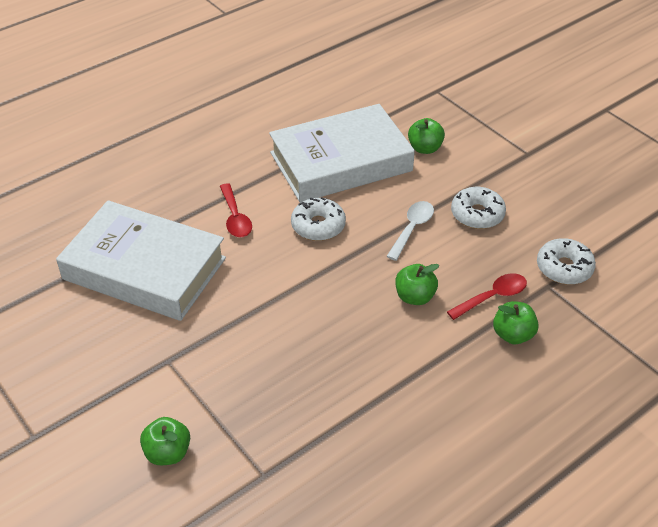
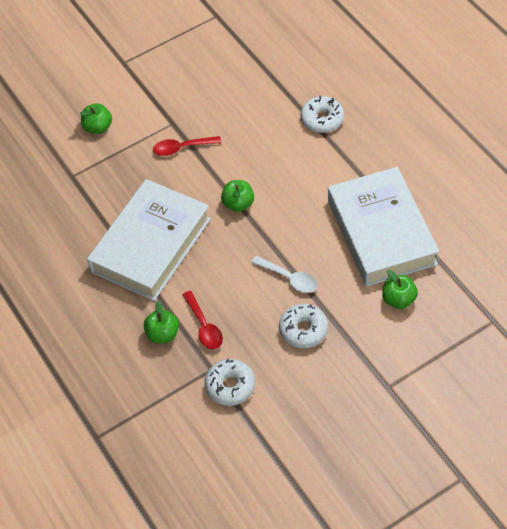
camera: 100 degrees right, 10 degrees up
(144, 268) = (262, 105): white book -> white book (151, 245)
(235, 217) = (313, 157): red spoon -> red spoon (182, 148)
(318, 226) = (299, 212): white donut -> white donut (322, 119)
(415, 297) = (211, 272): green apple -> green apple (238, 204)

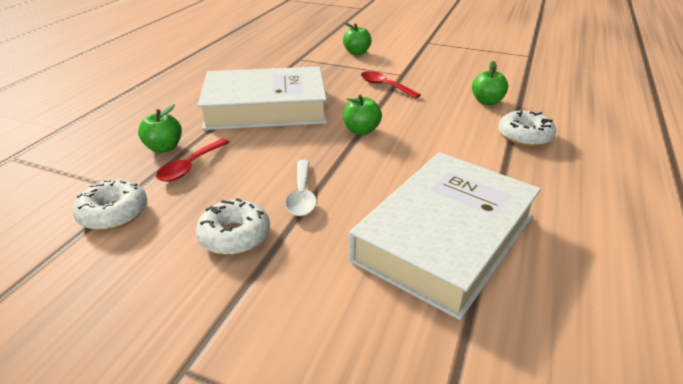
camera: 50 degrees right, 20 degrees down
(398, 299) = (357, 305): green apple -> green apple (487, 101)

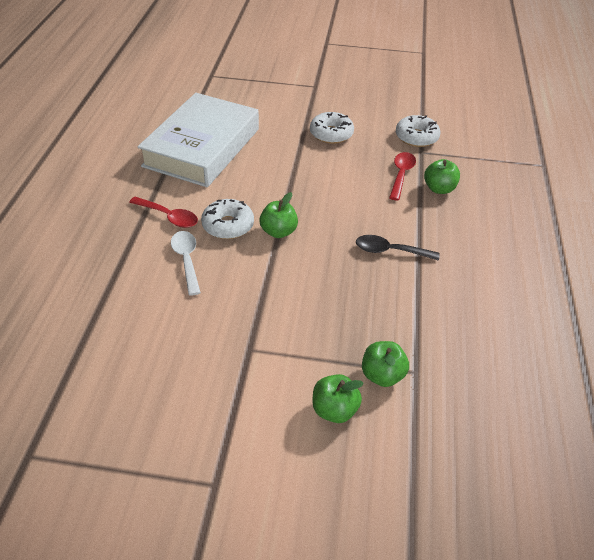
camera: 165 degrees right, 10 degrees up
(265, 108) = (390, 251): white book -> black spoon
(302, 195) = (303, 163): white spoon -> white spoon (186, 260)
(384, 86) = (270, 315): red spoon -> red spoon (169, 217)
(487, 101) = (141, 300): green apple -> green apple (382, 375)
(524, 136) = (116, 246): white donut -> white donut (228, 225)

